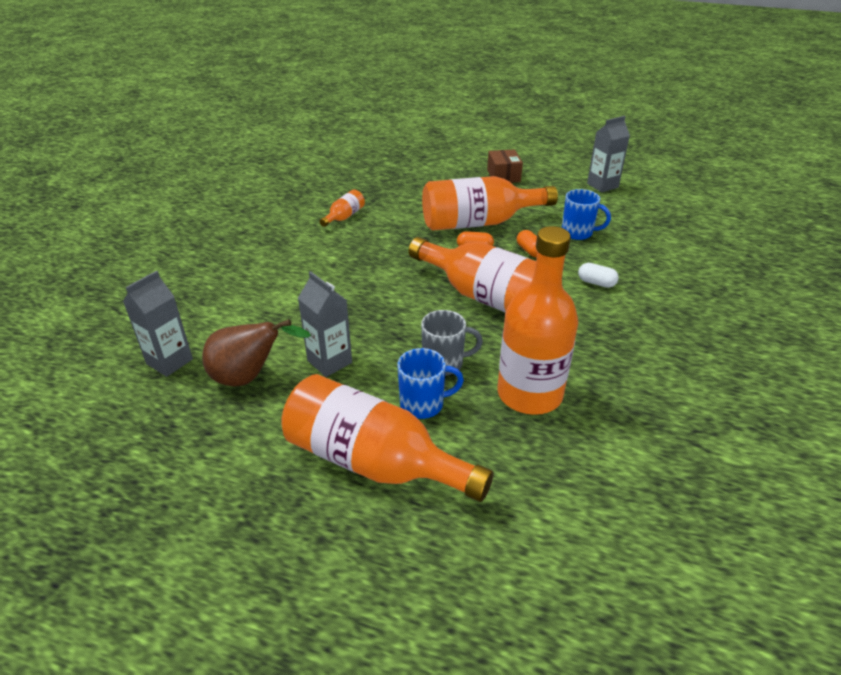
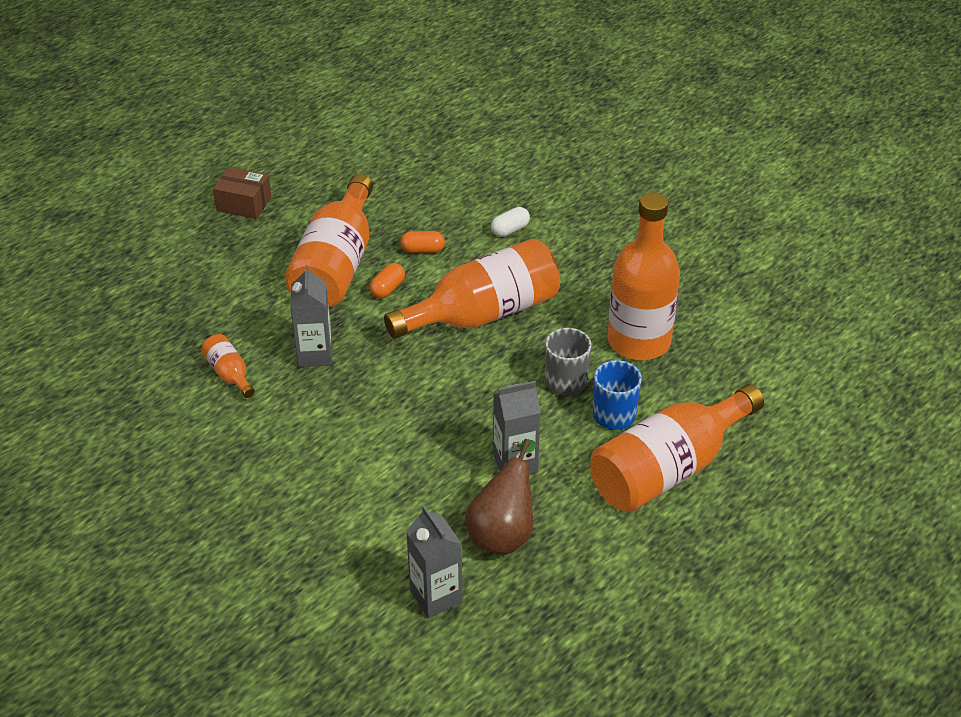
camera: 65 degrees left, 5 degrees up
(578, 233) = (415, 202): blue mug -> none
(602, 185) = (333, 140): grey carton -> grey carton (315, 354)

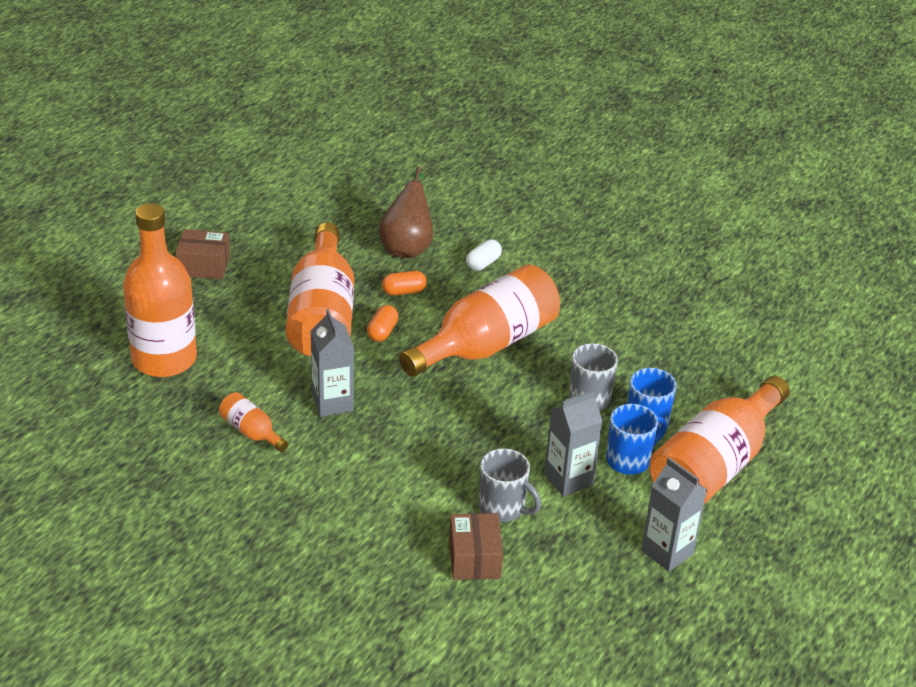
camera: 15 degrees left, 5 degrees down
(394, 531) = (474, 558): none -> brown box
(436, 596) = (538, 613): grey carton -> grey carton (667, 552)
(440, 483) = (503, 508): none -> grey mug
(503, 532) = (581, 545): brown pear -> brown pear (407, 246)
(583, 451) = (629, 460): none -> blue mug
(638, 341) = (644, 353): orange bottle -> orange bottle (164, 359)

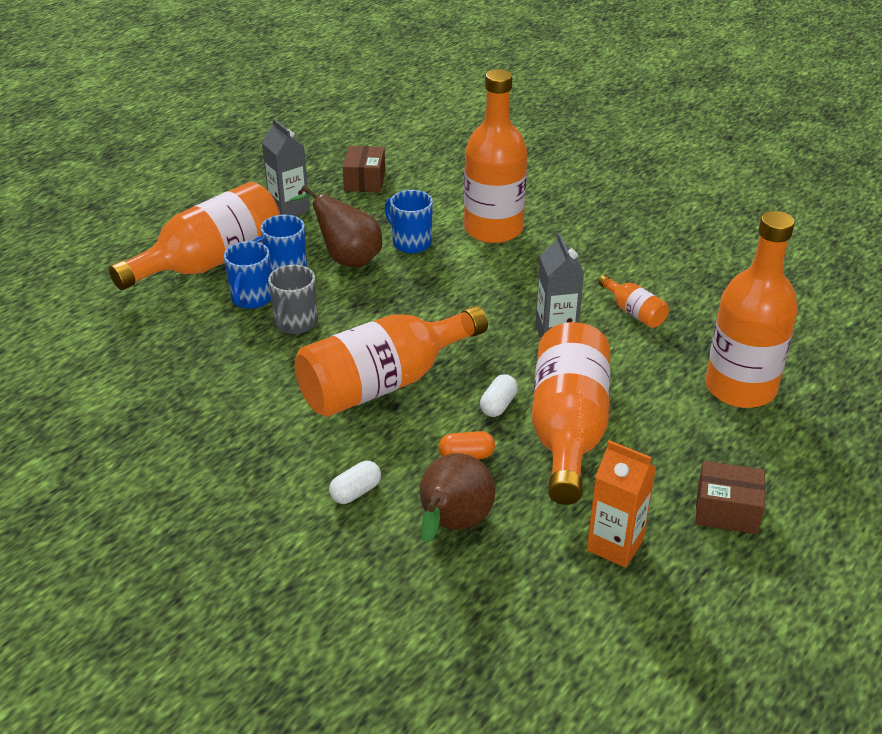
camera: 170 degrees left, 0 degrees up
(290, 241) = (615, 545): none -> orange carton
(382, 332) = (498, 405): orange capsule -> white capsule
(409, 537) = (493, 229): none -> orange bottle
(474, 558) = (443, 214): brown box -> brown box (364, 181)
(503, 508) = (410, 243): grey mug -> blue mug
(568, 479) = (346, 259): grey carton -> brown pear

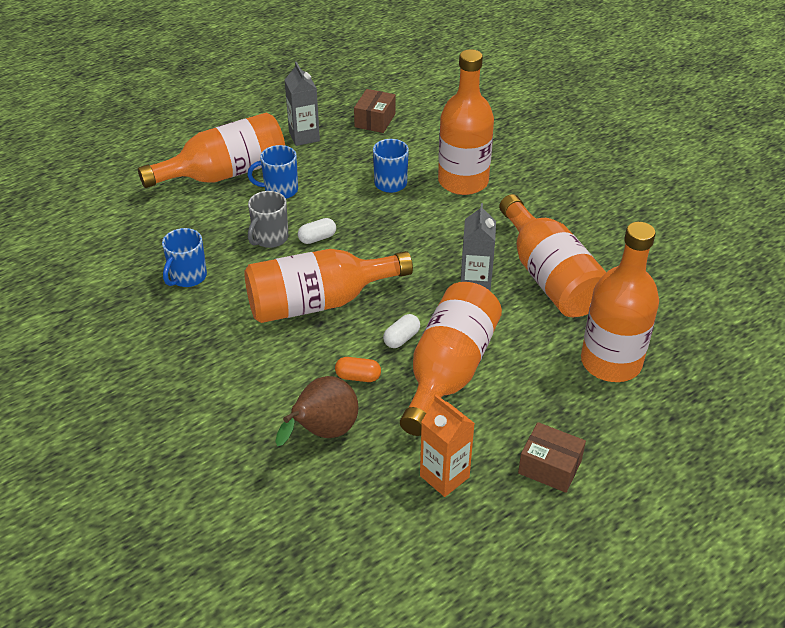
camera: 15 degrees right, 5 degrees up
(251, 299) = (244, 211): blue mug -> blue mug (187, 277)
(346, 259) = (332, 189): brown pear -> none
(355, 492) = (260, 389): white capsule -> white capsule (317, 238)
(634, 312) = (550, 277): orange bottle -> orange bottle, size x2.28

